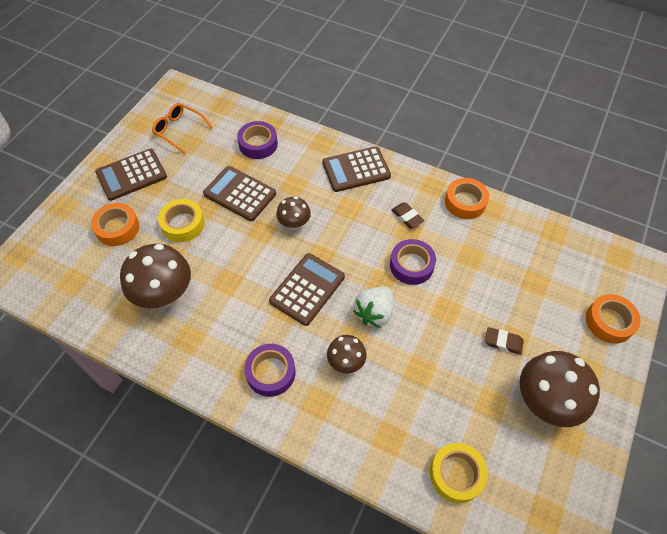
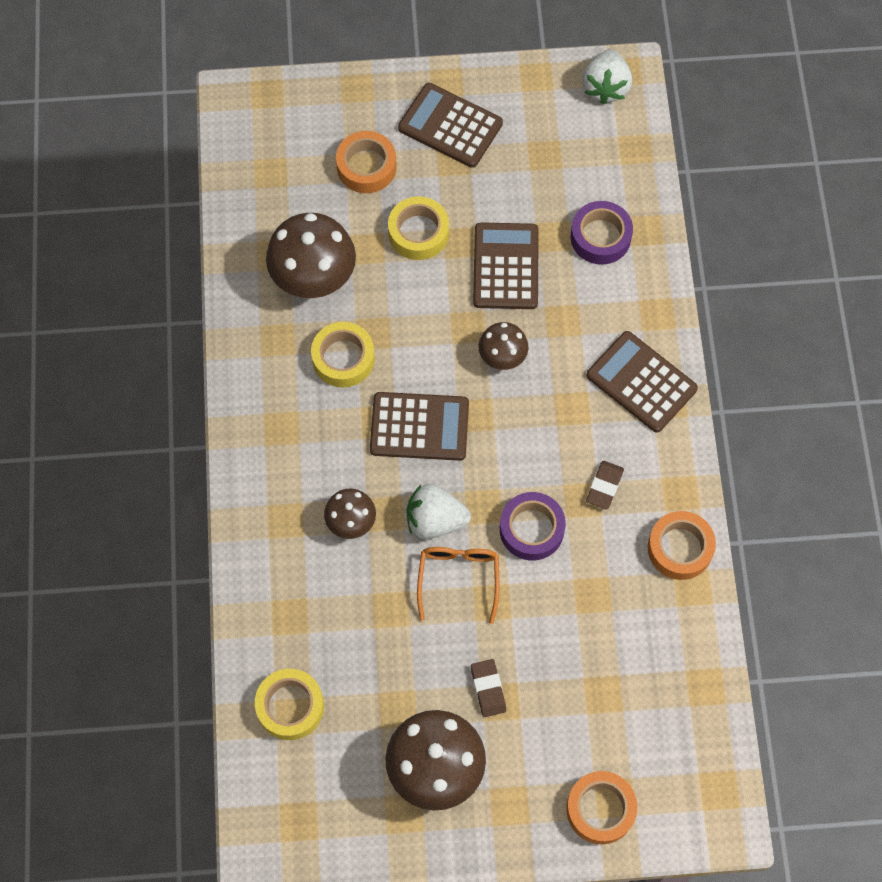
camera: 60 degrees right, 10 degrees up
(175, 99) = (605, 87): none -> white strawberry
(179, 130) = (557, 129): orange glasses -> orange glasses (458, 578)
(231, 307) = (343, 358): none -> yellow tape
(270, 372) = (290, 450): purple tape -> none

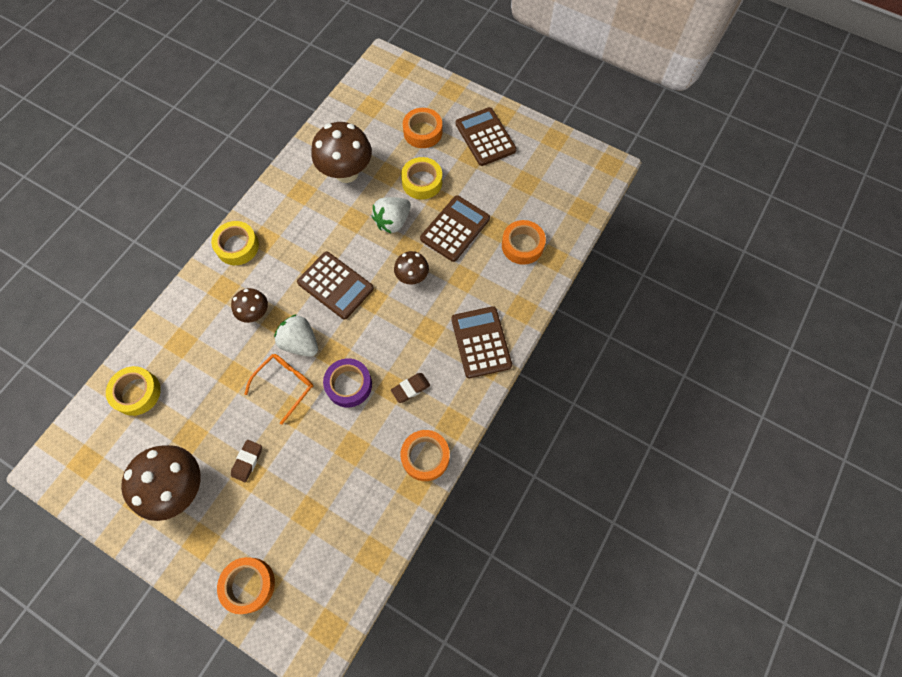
camera: 35 degrees right, 0 degrees up
(343, 358) = (326, 223): yellow tape -> yellow tape (237, 246)
(600, 237) = (522, 245): purple tape -> orange tape
(605, 87) = (590, 166): white strawberry -> white strawberry (393, 222)

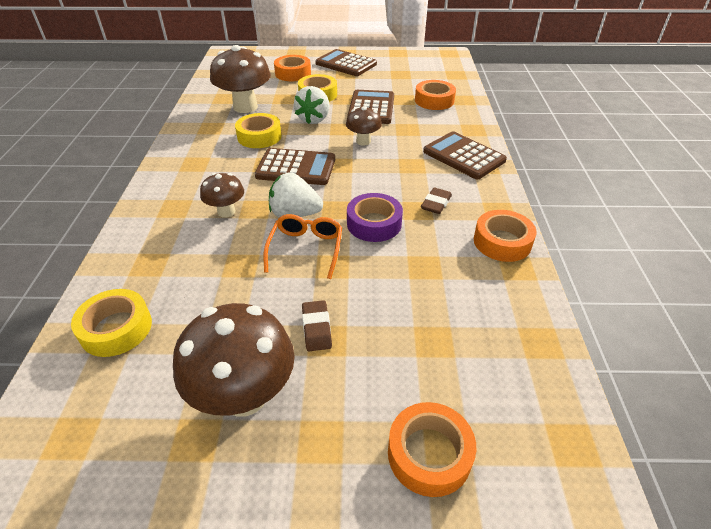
camera: 30 degrees left, 25 degrees down
(237, 246) = (169, 176): yellow tape -> yellow tape (259, 136)

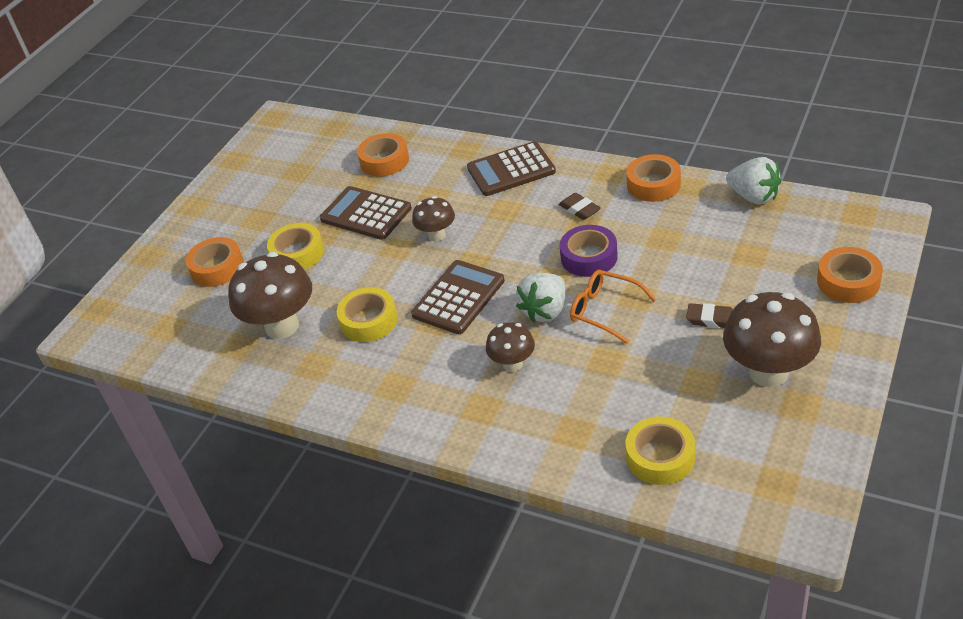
camera: 60 degrees left, 0 degrees up
(314, 119) = (359, 267): white strawberry -> white strawberry (753, 197)
(346, 64) = (229, 213): brown calculator -> none

